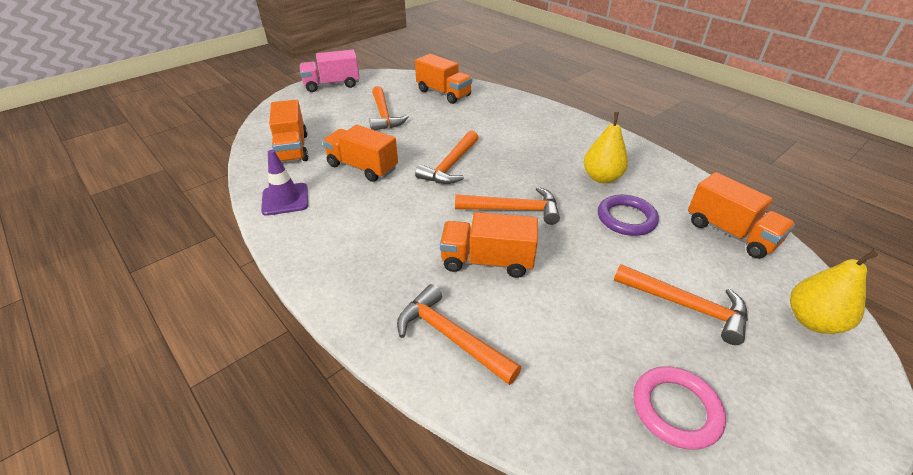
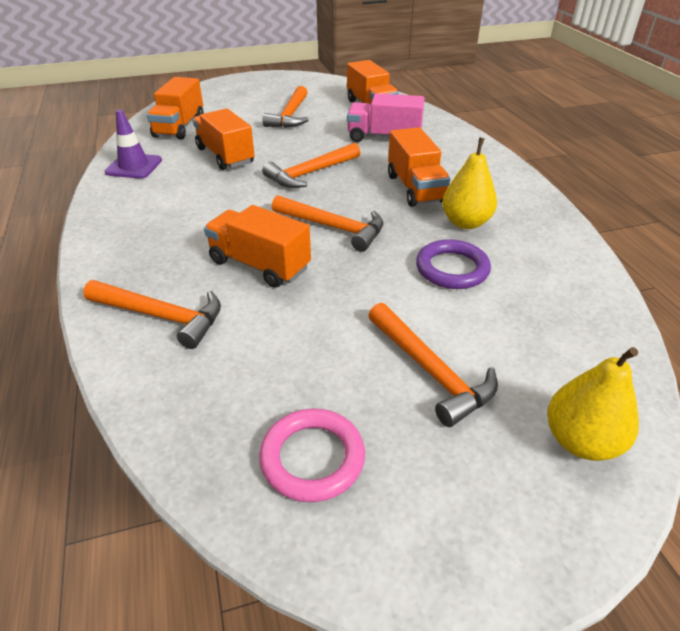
camera: 25 degrees right, 0 degrees up
(332, 85) = (267, 80): pink truck -> pink truck (384, 137)
(451, 337) = (161, 316): orange hammer -> orange hammer turned 135 degrees clockwise
(730, 233) = (570, 319): orange truck -> orange truck (415, 188)

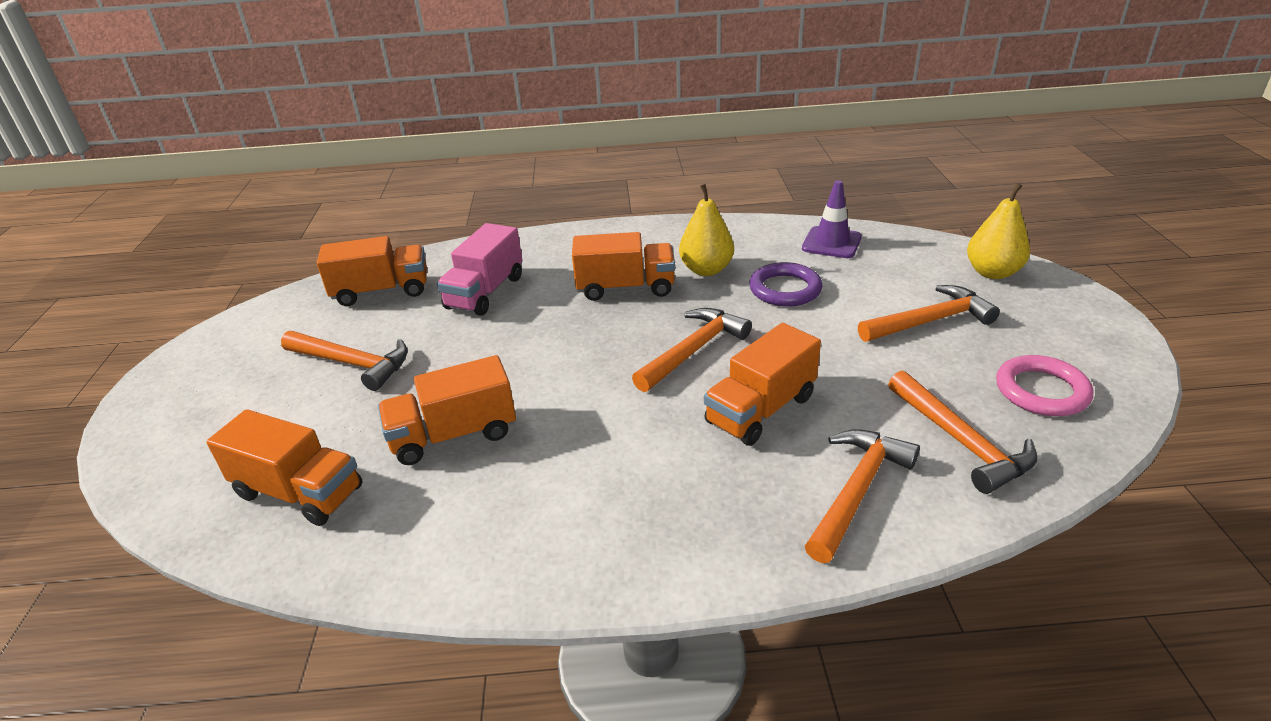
camera: 75 degrees left, 5 degrees down
(134, 166) = (429, 548): purple traffic cone -> purple traffic cone (831, 243)
(310, 173) = (553, 357): orange hammer -> orange hammer (960, 441)

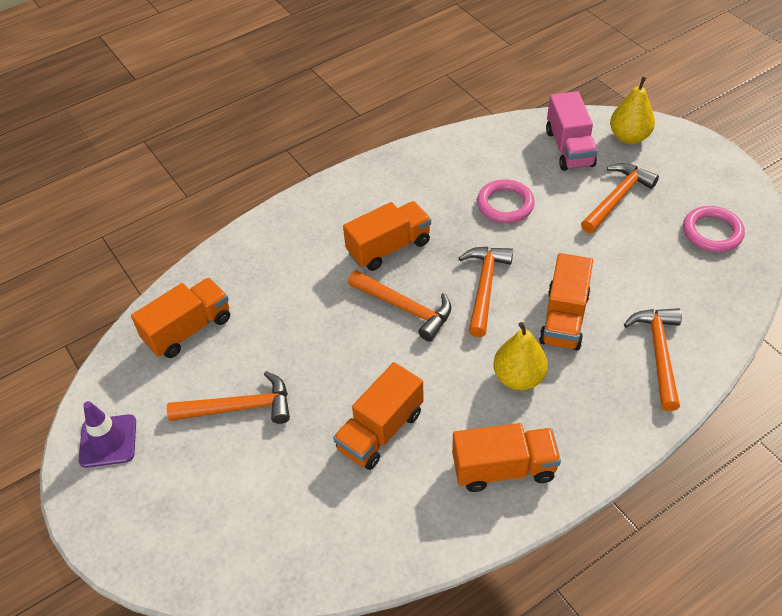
camera: 30 degrees left, 15 degrees up
(299, 492) = (315, 525): orange truck -> orange truck (503, 468)
(485, 292) = (280, 295): pink truck -> pink truck (569, 148)
(706, 270) = (435, 206): yellow pear -> yellow pear (518, 377)
(785, 289) = (505, 204): purple ring -> pink ring
(831, 243) = (505, 145): purple traffic cone -> purple traffic cone (108, 441)
(960, 441) = (691, 291): orange hammer -> orange hammer (405, 308)

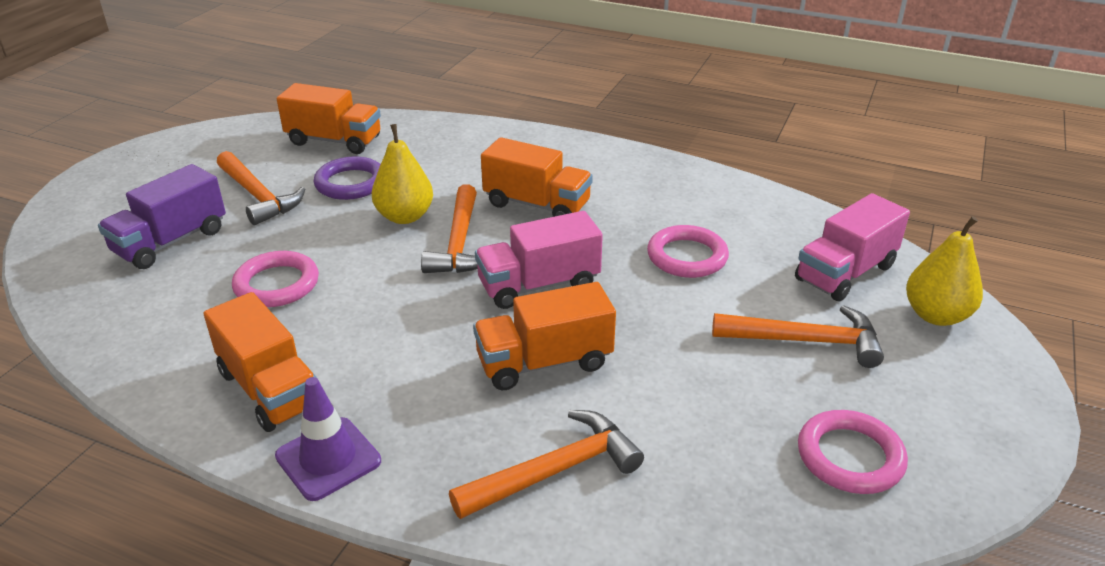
camera: 55 degrees right, 15 degrees down
(108, 441) = (184, 150): purple traffic cone -> purple traffic cone (328, 459)
(265, 485) = (171, 242): none -> purple truck
(269, 341) = (351, 183): none -> purple ring
(380, 430) = (277, 284): orange truck -> pink ring
(484, 287) = (539, 285): orange hammer -> pink truck
(518, 377) = (418, 356): yellow pear -> yellow pear (405, 216)

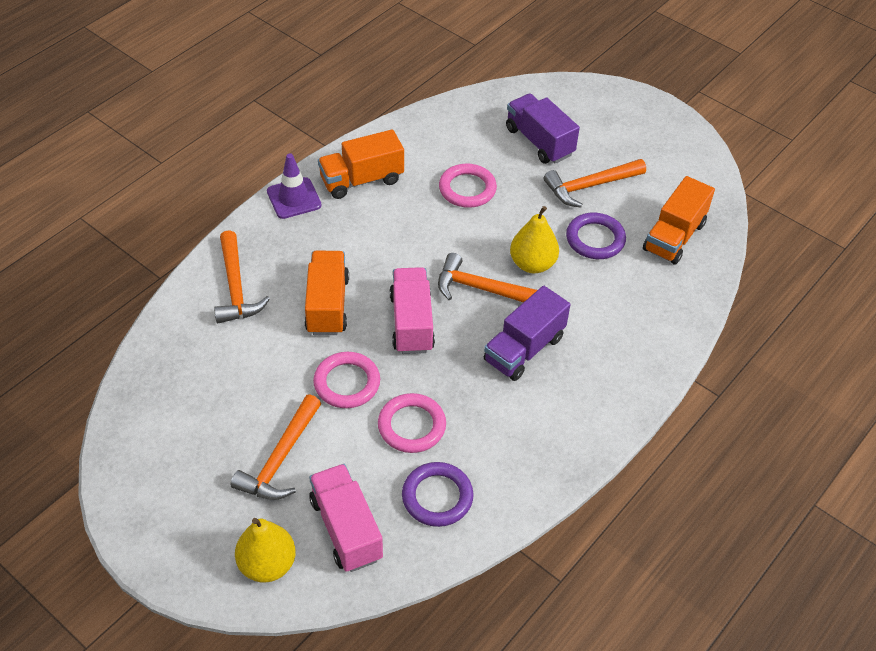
camera: 105 degrees right, 15 degrees up
(537, 204) = (524, 349): orange truck -> purple truck
(758, 226) = (437, 497): none -> purple ring
(850, 457) = (170, 430): pink ring -> pink ring (347, 383)

